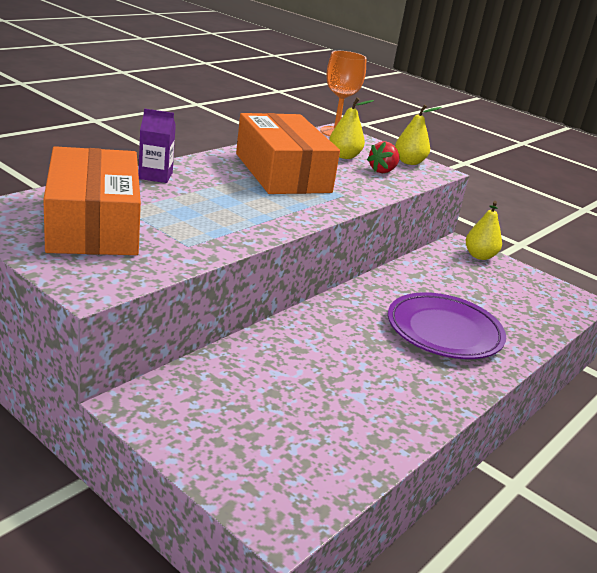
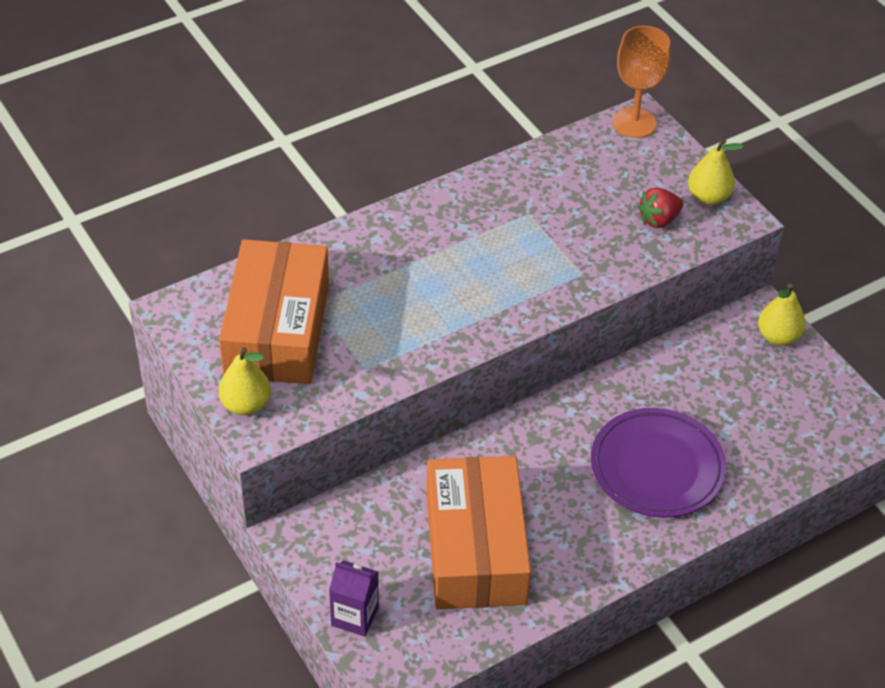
camera: 20 degrees right, 20 degrees up
(155, 176) = (363, 236): purple carton -> purple carton (355, 616)
(282, 173) = (520, 227): orange box -> orange box (475, 548)
(344, 156) = (620, 185): yellow pear -> yellow pear (246, 405)

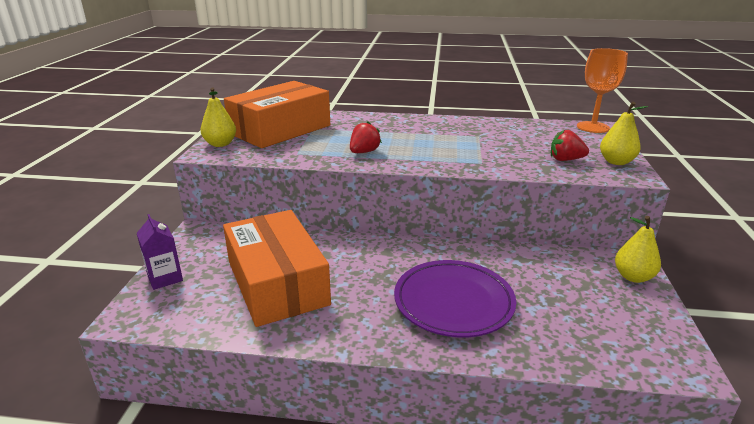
camera: 40 degrees right, 20 degrees down
(438, 323) = (364, 152): none -> red strawberry
(475, 548) = (277, 283): orange box -> orange box turned 60 degrees counterclockwise

